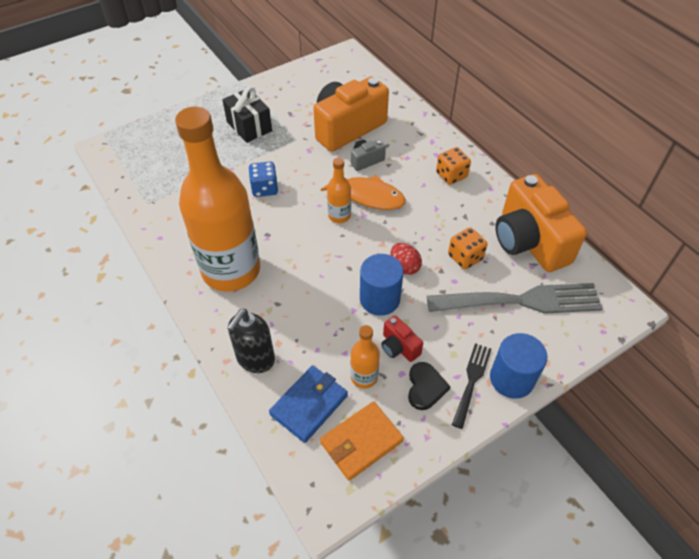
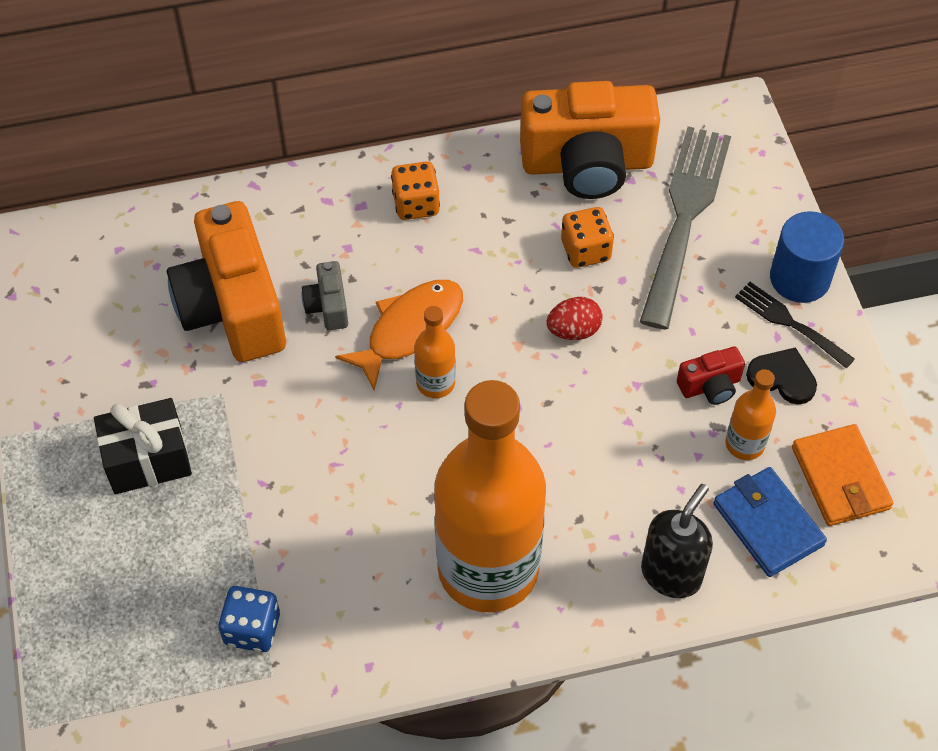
camera: 70 degrees left, 5 degrees up
(255, 359) = (671, 574): black soap dispenser -> black soap dispenser turned 105 degrees counterclockwise
(264, 188) = (324, 474): blue dice -> blue dice (252, 629)
(379, 299) = (620, 382): blue cylinder -> none

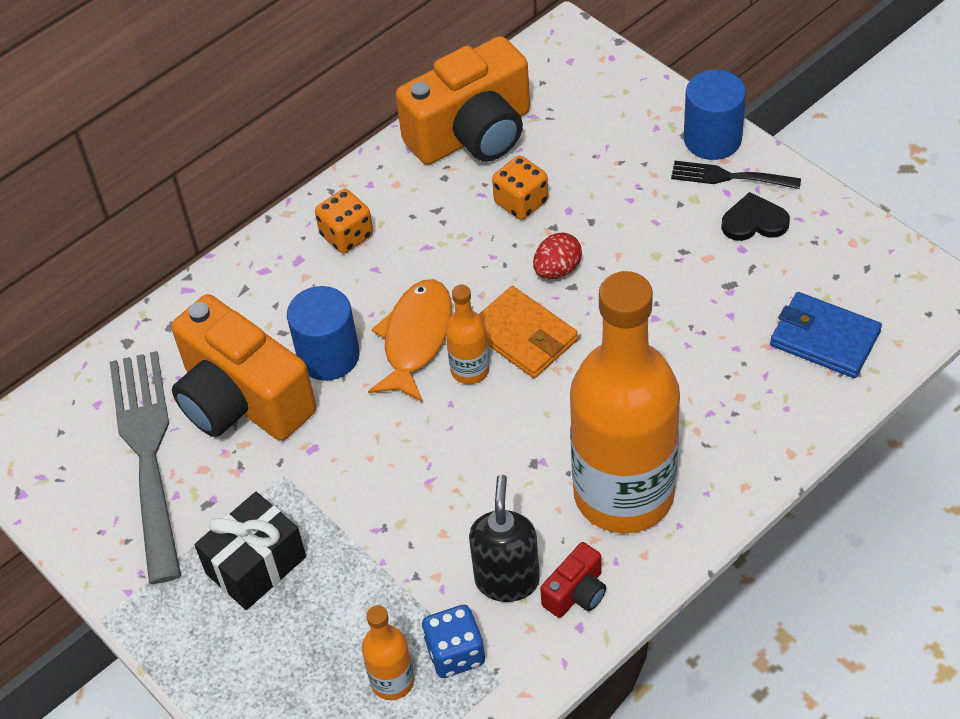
camera: 25 degrees left, 5 degrees down
(328, 306) = (328, 356): grey camera -> blue cylinder
(671, 574) = (776, 417): black soap dispenser -> black soap dispenser (507, 580)
(684, 216) = (584, 136): grey fork -> grey fork (147, 453)
(710, 386) = (701, 257): red camera -> red camera (576, 593)
(744, 444) = (761, 287): orange bottle -> orange bottle (392, 681)
(840, 478) = (855, 274): orange wallet -> orange wallet (523, 336)

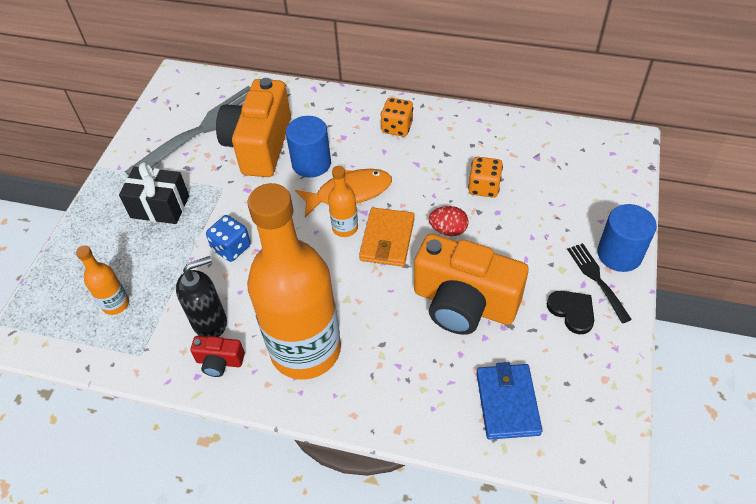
camera: 55 degrees right, 0 degrees up
(455, 653) = (148, 323): blue dice -> blue dice (231, 248)
(473, 134) = (514, 140): orange camera -> orange camera (464, 303)

